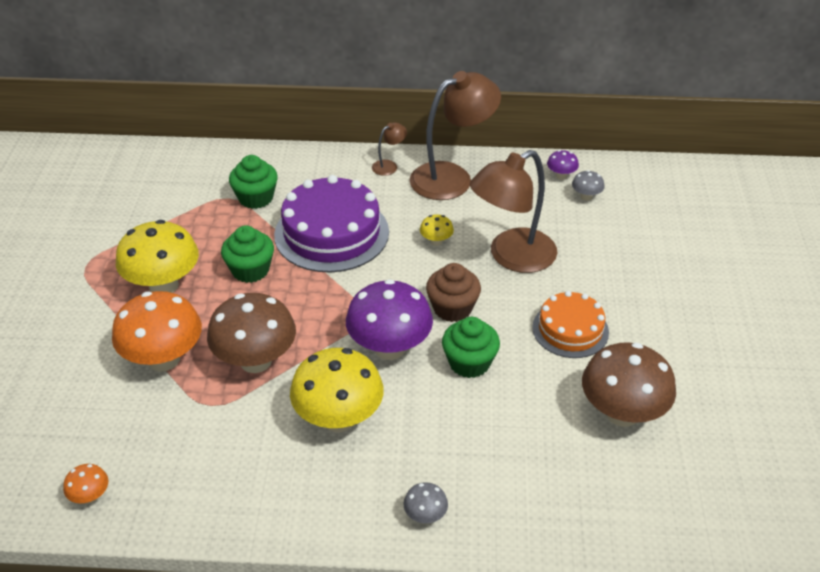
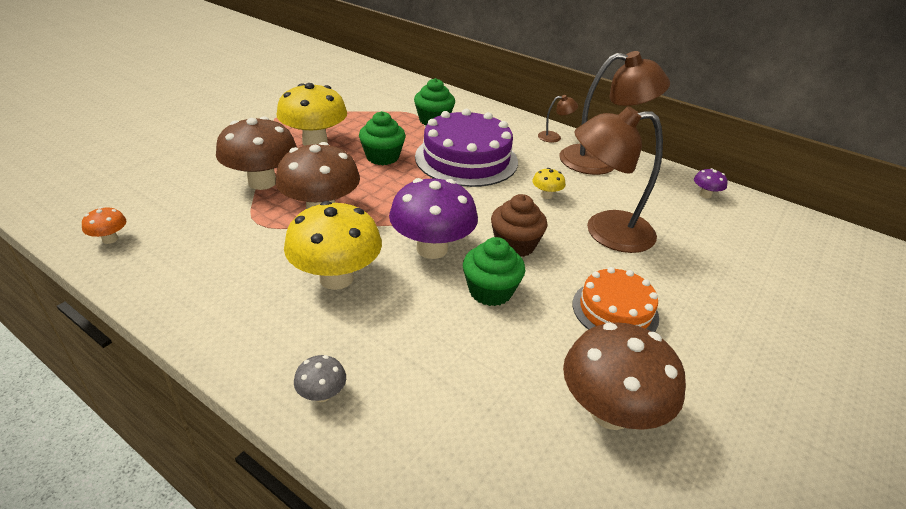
camera: 30 degrees right, 5 degrees down
(164, 359) = (262, 182): orange mushroom -> brown mushroom
(586, 197) = (718, 218): grey mushroom -> none

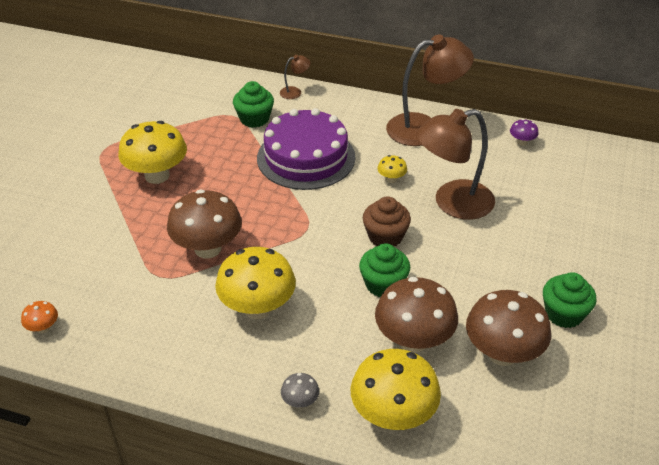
camera: 15 degrees left, 5 degrees up
(262, 182) = (136, 233): brown mushroom -> brown mushroom (413, 340)
(382, 157) = (229, 176): green cupcake -> green cupcake (564, 314)
(429, 449) = (393, 415): none -> yellow mushroom
(432, 249) = (320, 259): purple mushroom -> none
(554, 137) = (374, 110): brown lamp -> brown lamp (295, 92)
(615, 310) = (482, 274): orange cake -> none

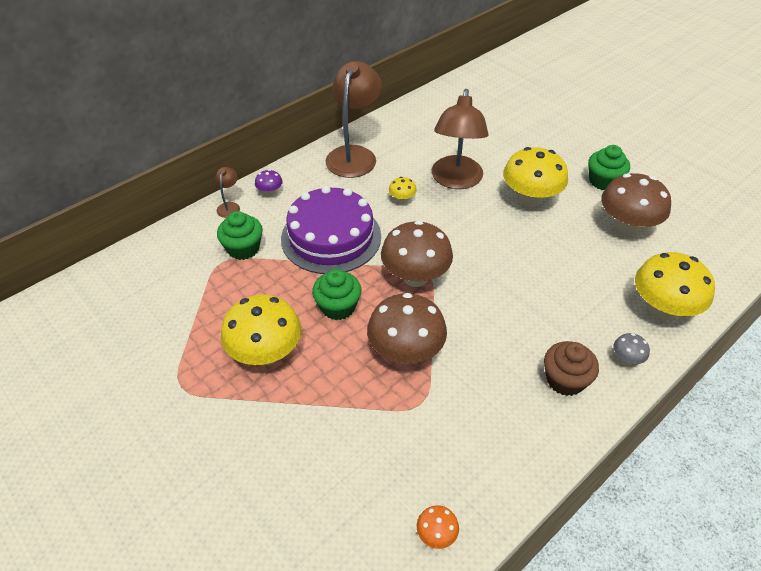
camera: 60 degrees left, 5 degrees up
(257, 308) = (505, 345): yellow mushroom -> yellow mushroom (530, 199)
(383, 284) = (522, 256): green cupcake -> green cupcake (338, 307)
(385, 237) = (468, 232): brown cupcake -> brown cupcake (565, 380)
(413, 340) = (591, 265): brown mushroom -> brown mushroom (415, 277)
(522, 142) = (414, 117): purple mushroom -> purple mushroom (270, 192)

